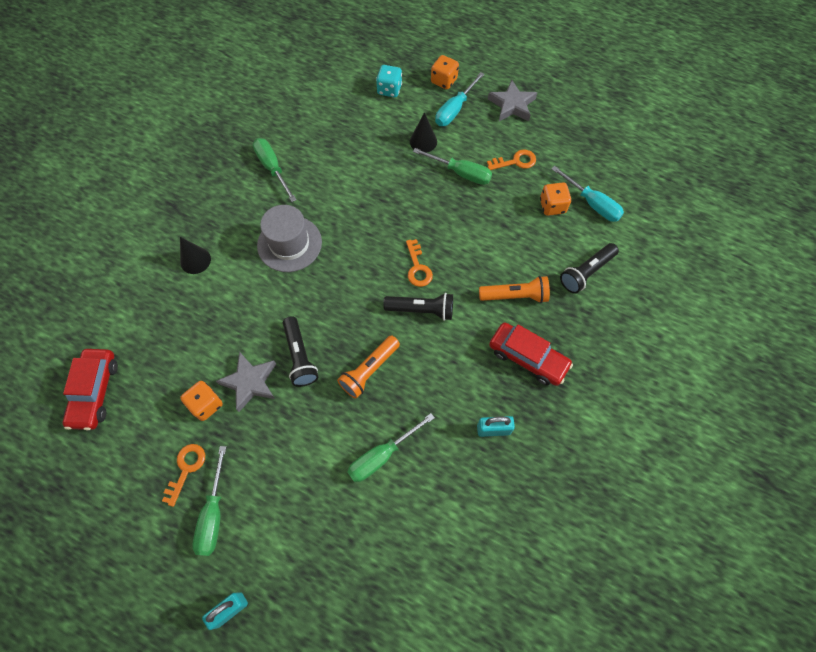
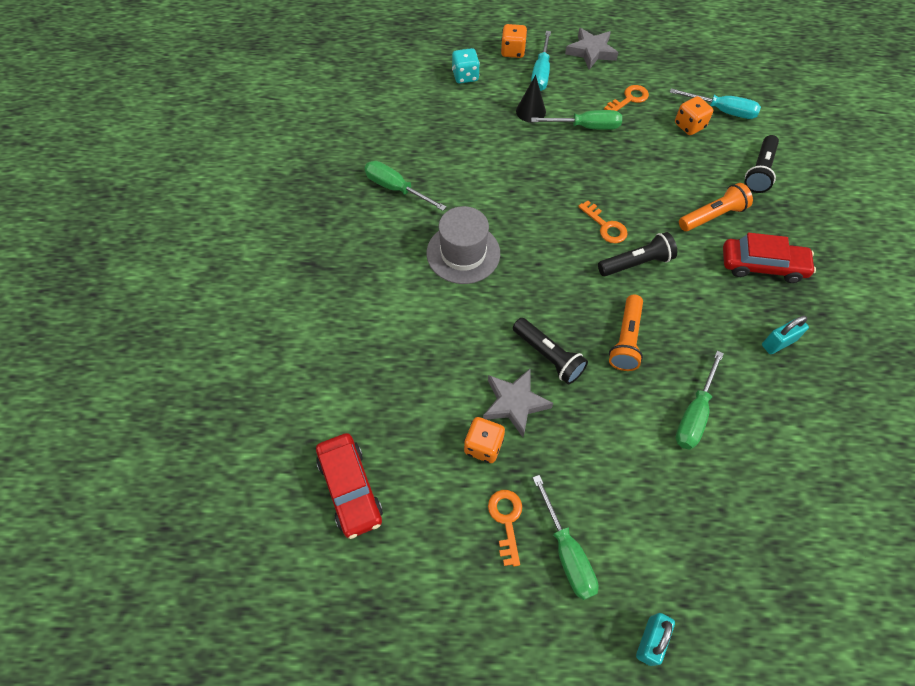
camera: 25 degrees left, 5 degrees down
(195, 260) = (373, 308): black cone -> none

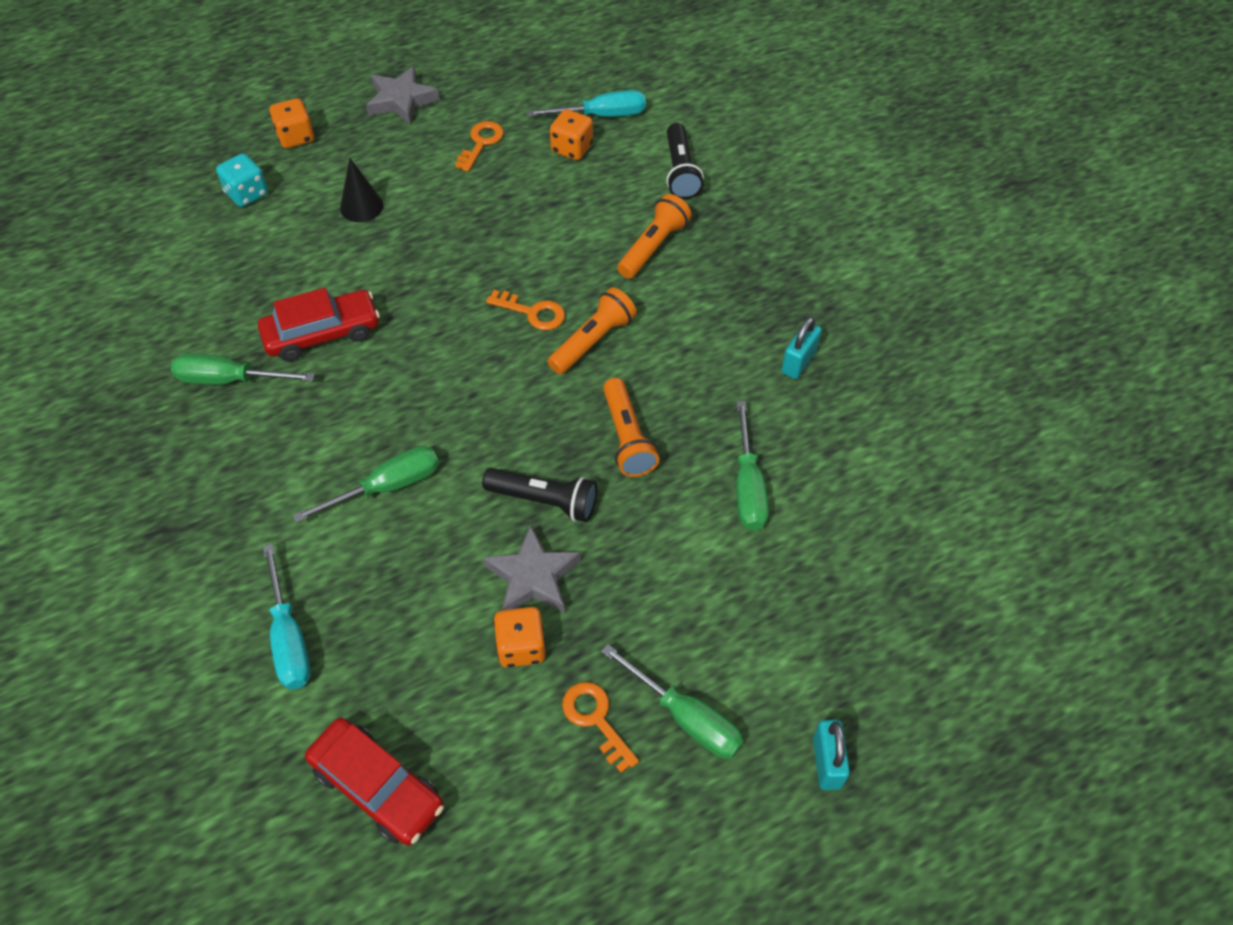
camera: 30 degrees left, 5 degrees down
(463, 253) = (368, 424): grey hat -> none
(541, 73) = (349, 152): turquoise screwdriver -> turquoise screwdriver (289, 638)
(586, 127) = (444, 199): green screwdriver -> green screwdriver (387, 487)
(636, 263) = (593, 341): black flashlight -> orange flashlight
(762, 266) = (738, 281): red car -> red car (322, 334)

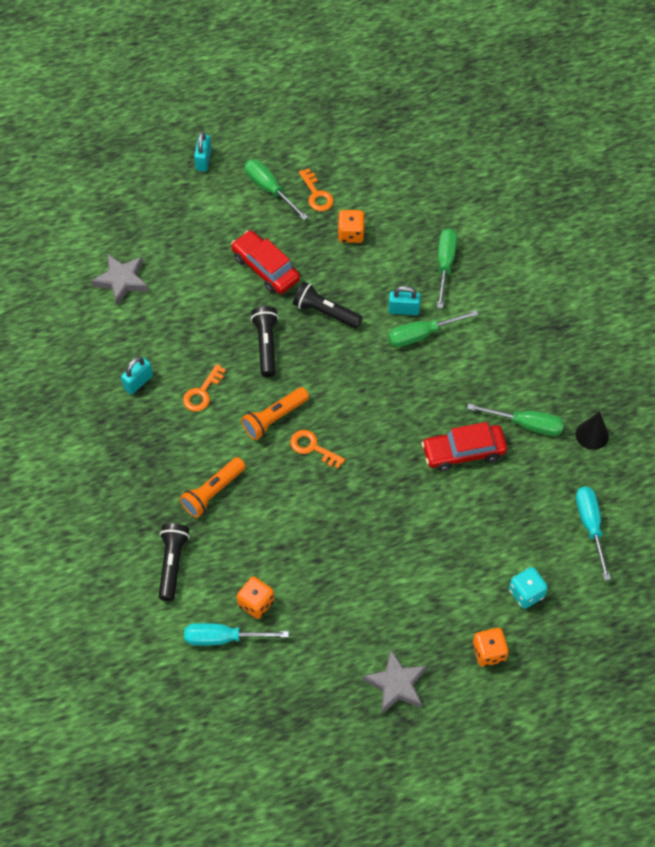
camera: 170 degrees left, 5 degrees up
(289, 638) = (479, 256): turquoise screwdriver -> turquoise screwdriver (590, 526)
(361, 206) = (433, 566): black cone -> black cone (592, 435)
(377, 787) = (432, 180): red car -> red car (265, 268)
(418, 522) = (403, 310): none -> turquoise padlock
(481, 143) = (331, 621): orange key -> orange key (202, 392)
(533, 577) = (339, 269): grey star -> grey star (121, 281)
(627, 438) = (266, 345): orange flashlight -> black flashlight
(748, 486) = (199, 303): green screwdriver -> green screwdriver (445, 264)

